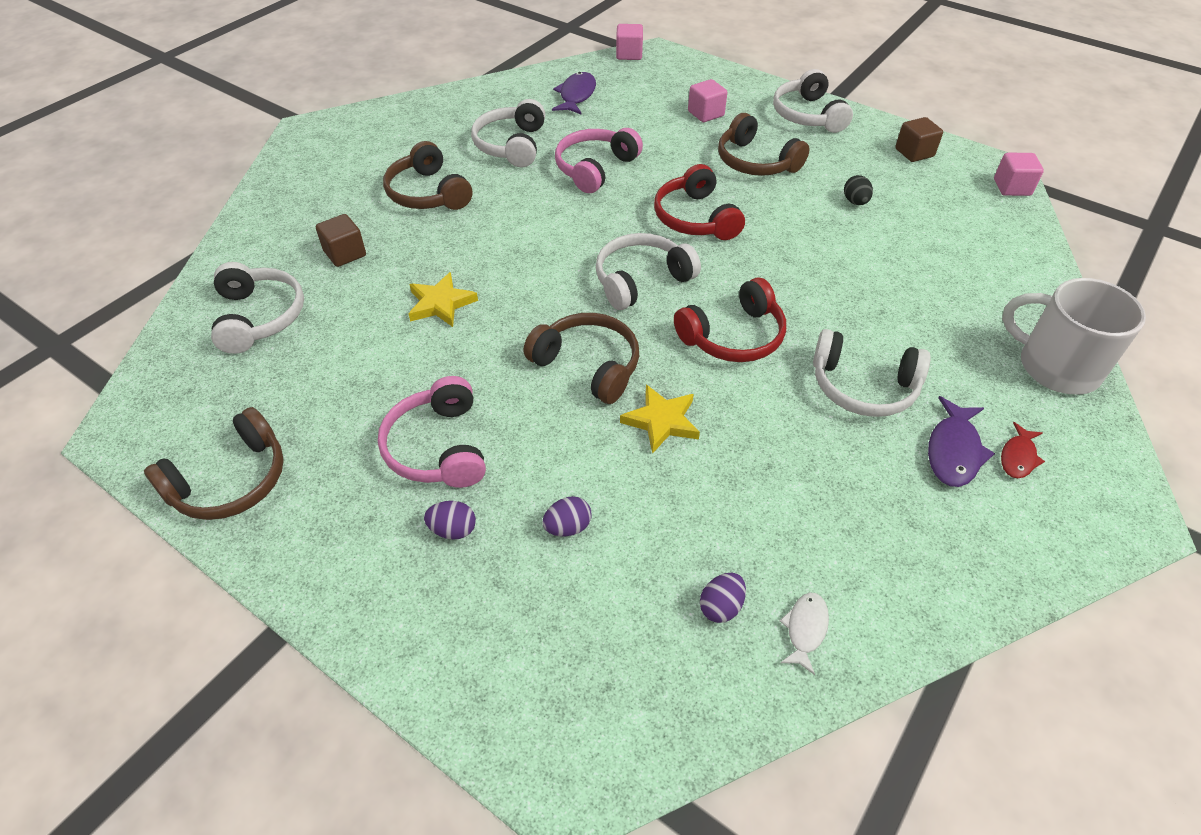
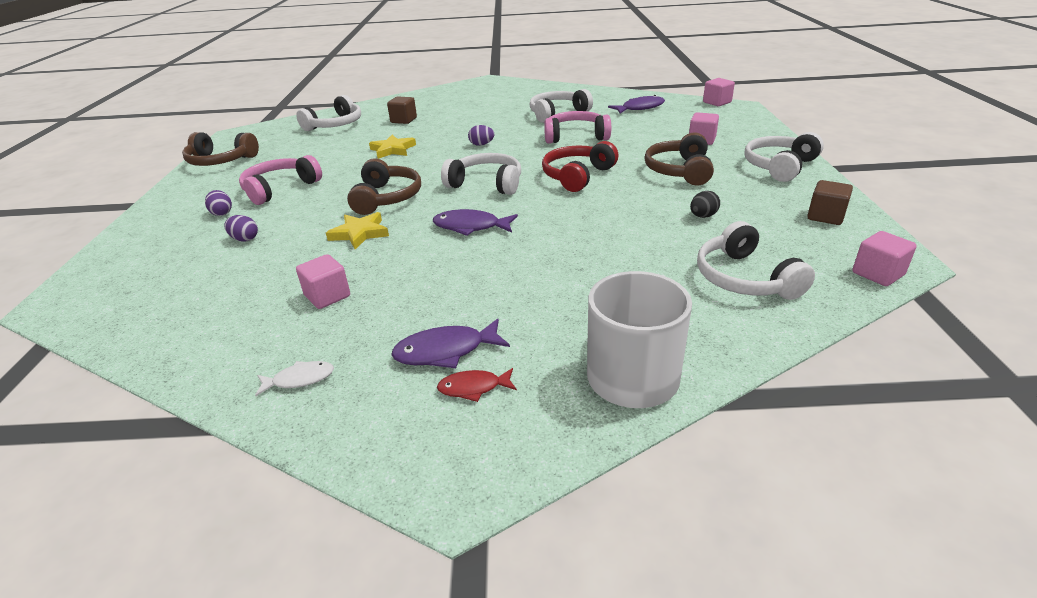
camera: 55 degrees right, 15 degrees down
(428, 193) = (480, 115): brown headphones -> none
(721, 606) = (208, 306): purple egg -> purple egg (481, 145)
(733, 336) = (470, 227): red headphones -> purple fish
(787, 496) = (327, 296): none -> pink cube
(805, 629) = (204, 343): white fish -> white fish (300, 379)
(863, 386) = (477, 288): white headphones -> white headphones (745, 278)

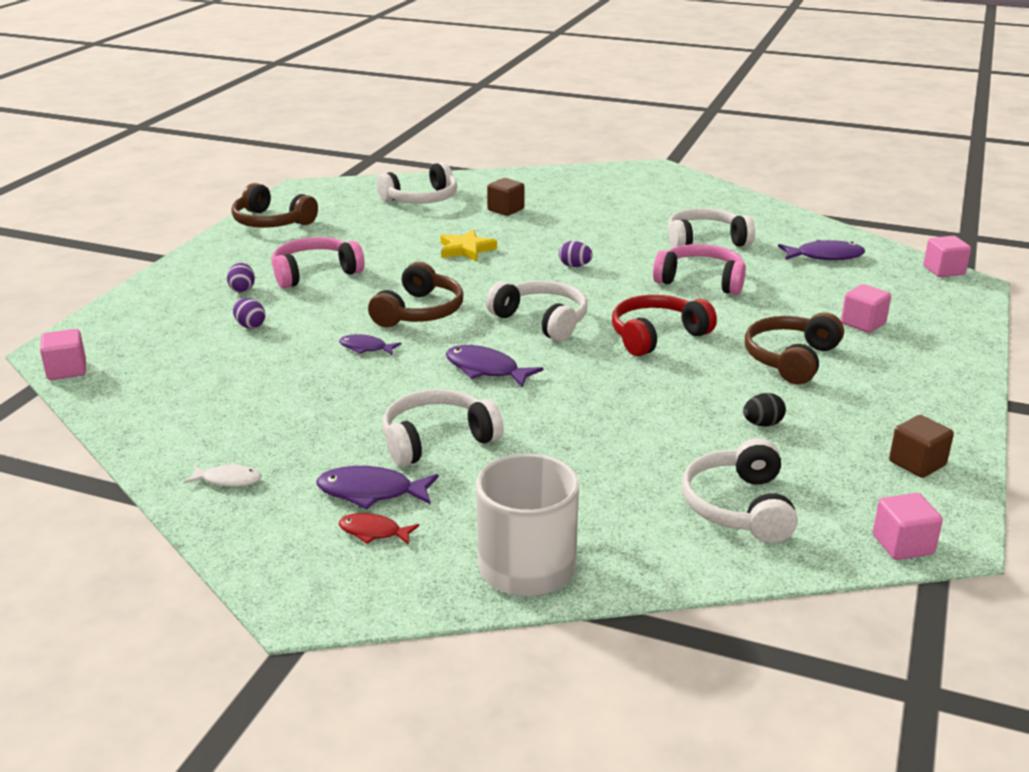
camera: 20 degrees right, 5 degrees down
(327, 296) = (295, 408): pink cube -> pink cube (67, 370)
(360, 233) = (366, 348): yellow star -> purple fish
(779, 166) = (930, 385): white headphones -> white headphones (437, 440)

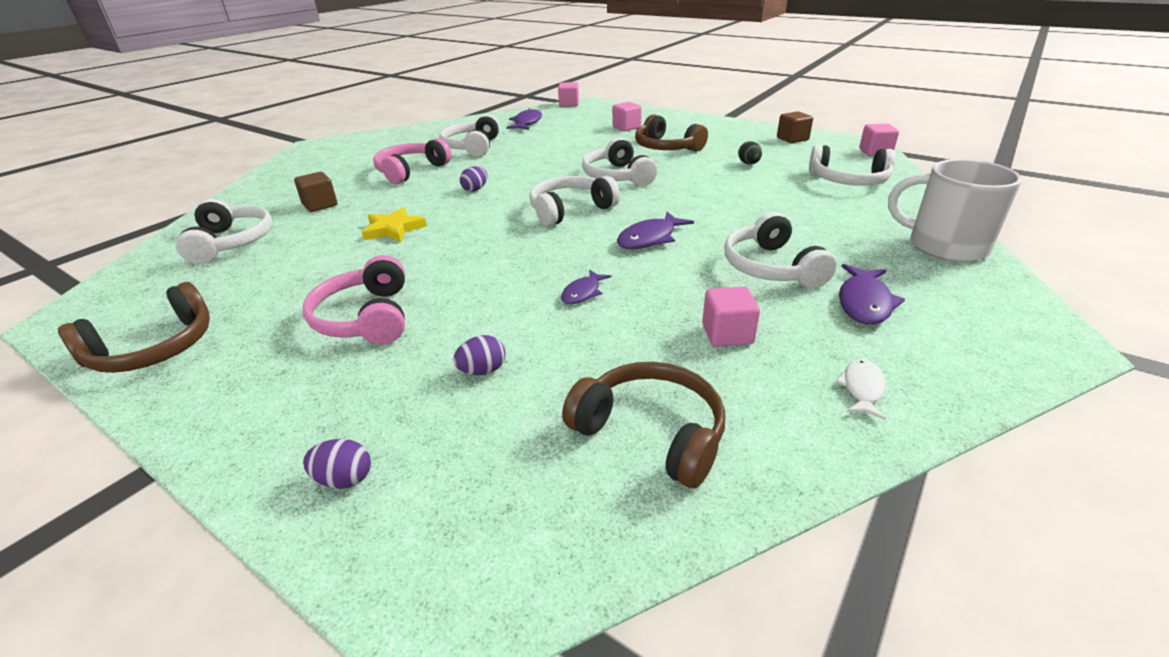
camera: 75 degrees left, 5 degrees up
(67, 370) = (537, 583): pink cube -> pink cube (727, 334)
(242, 289) = (364, 377): purple egg -> purple egg (344, 479)
(373, 532) = (928, 304): red fish -> none
(419, 312) = (517, 260): brown headphones -> brown headphones (651, 433)
(657, 336) = (617, 176): red headphones -> white headphones
(701, 281) = (537, 155): pink headphones -> pink headphones (411, 171)

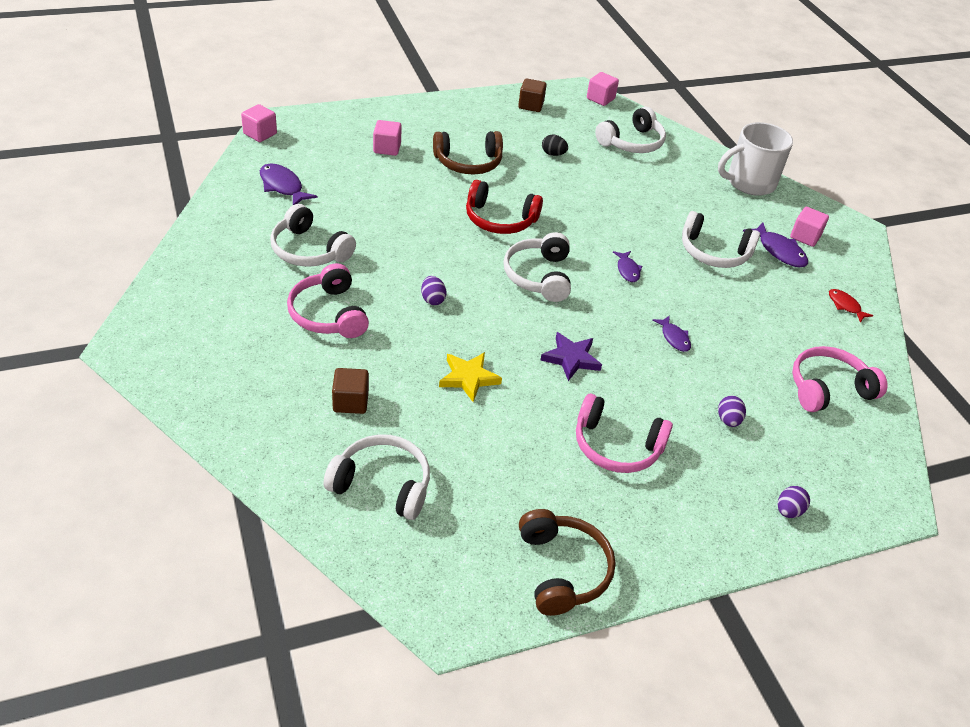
camera: 60 degrees left, 10 degrees up
(474, 257) = (571, 358): none -> purple star
(617, 176) = (500, 219): white headphones -> red headphones
(650, 238) = (627, 270): purple fish -> purple fish, size x0.63
(651, 433) = (828, 389): brown headphones -> pink headphones
(727, 334) = (768, 314): pink cube -> pink cube (805, 237)
(862, 388) = (845, 306): white fish -> red fish

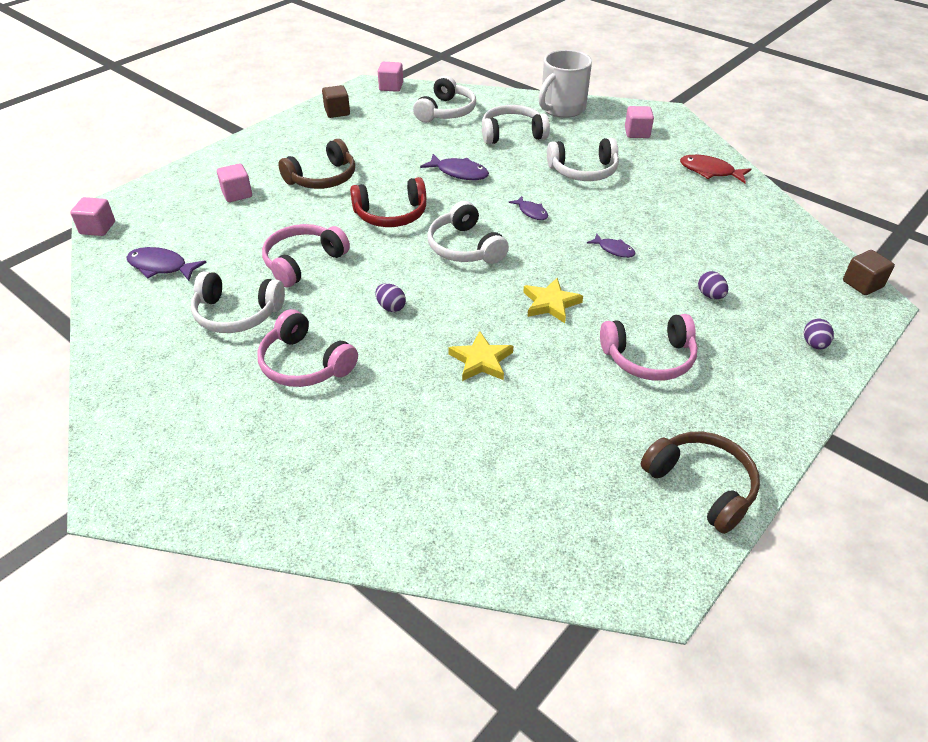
camera: 25 degrees left, 0 degrees up
(350, 402) = (394, 434): brown cube -> brown cube (862, 284)
(382, 485) = (488, 496): white headphones -> white headphones (512, 134)
(553, 154) = (390, 144): black egg -> none
(571, 358) = (550, 303): purple star -> yellow star
(779, 251) = (629, 151): purple fish -> purple fish (459, 173)
(828, 389) = (755, 238): pink headphones -> pink headphones (303, 262)
(845, 306) = (709, 171): red fish -> red fish, size x1.58

